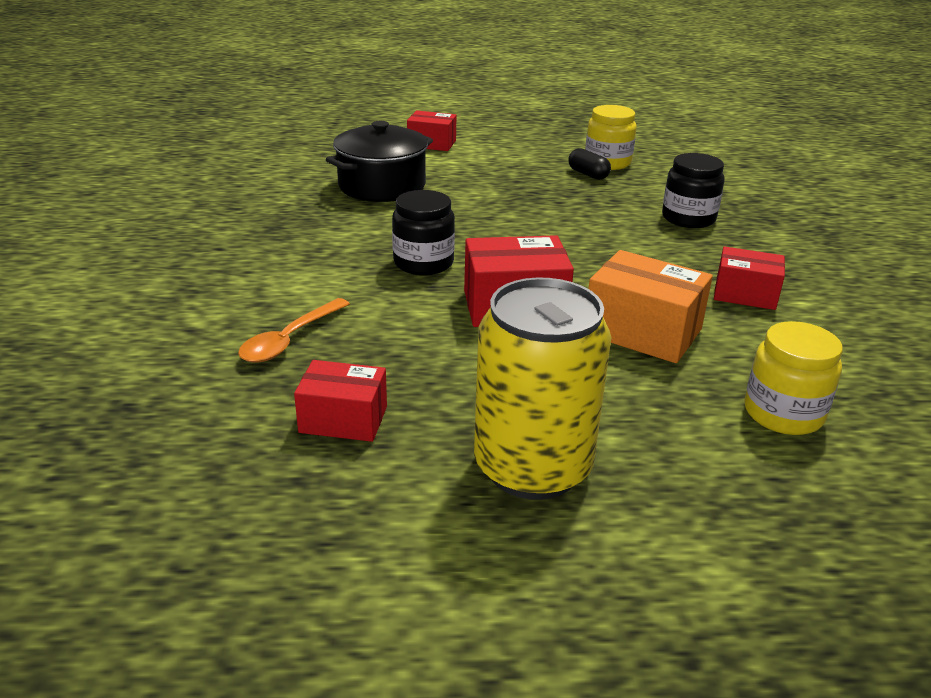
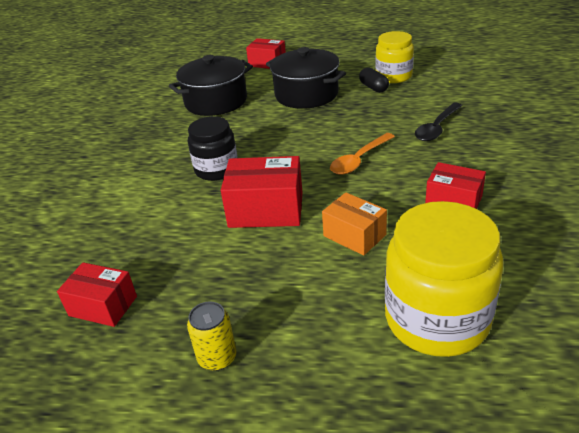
camera: 15 degrees right, 5 degrees up
(290, 340) = (96, 235): orange spoon -> orange spoon (359, 160)
(503, 180) = (306, 94): none -> black pot
(532, 467) = (217, 357): yellow can -> yellow can, size x0.45
(642, 331) = (354, 235): orange box -> orange box, size x0.66
(688, 218) = (437, 128): black jar -> black spoon
(783, 413) = (436, 319): yellow jar -> yellow jar, size x1.61

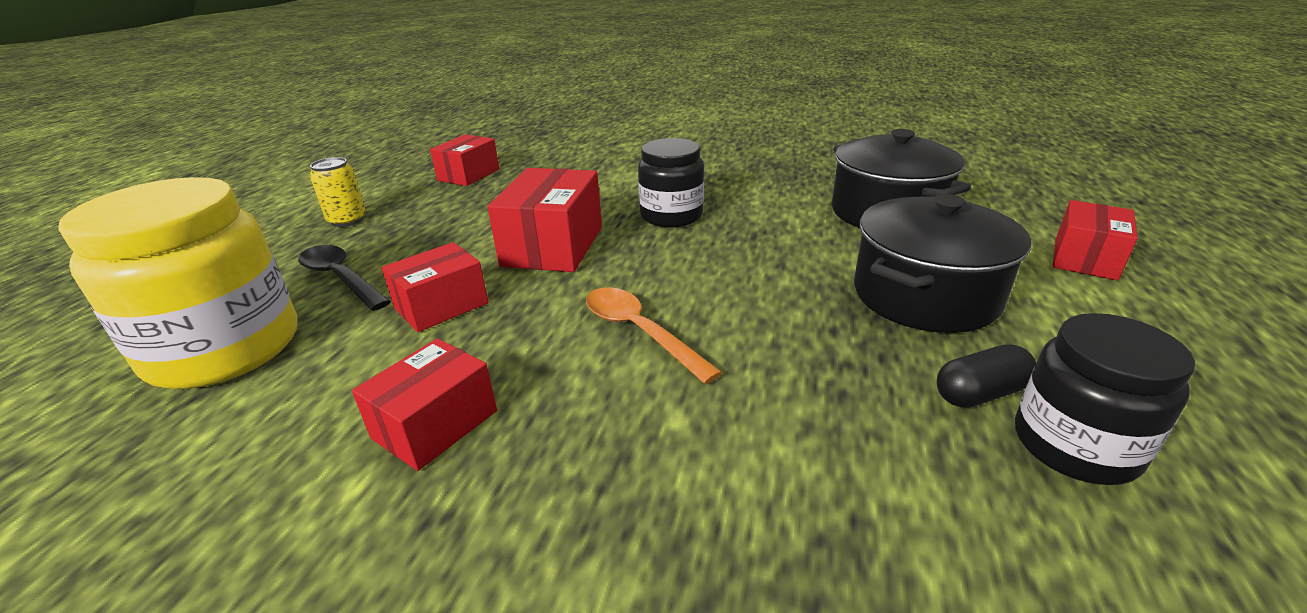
camera: 95 degrees right, 5 degrees down
(354, 235) = (441, 306): orange box -> red box
(393, 76) = (1075, 445): yellow jar -> black jar
(437, 128) = (736, 469): black spoon -> black spoon (340, 278)

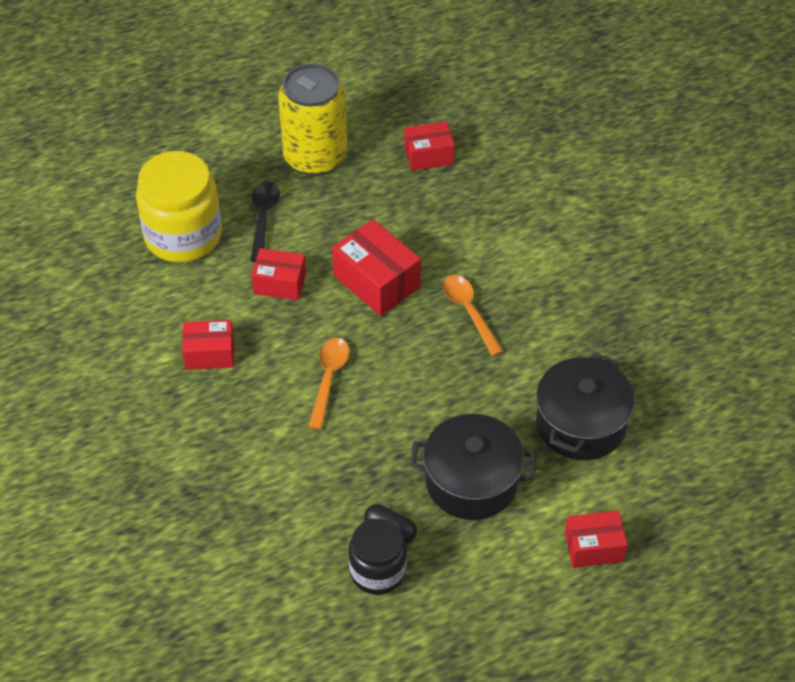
camera: 50 degrees right, 20 degrees up
(347, 220) = (315, 157): yellow can -> yellow can, size x2.25
(553, 246) = (376, 281): red box -> red box turned 75 degrees clockwise
(671, 215) = (469, 312): black jar -> orange spoon

